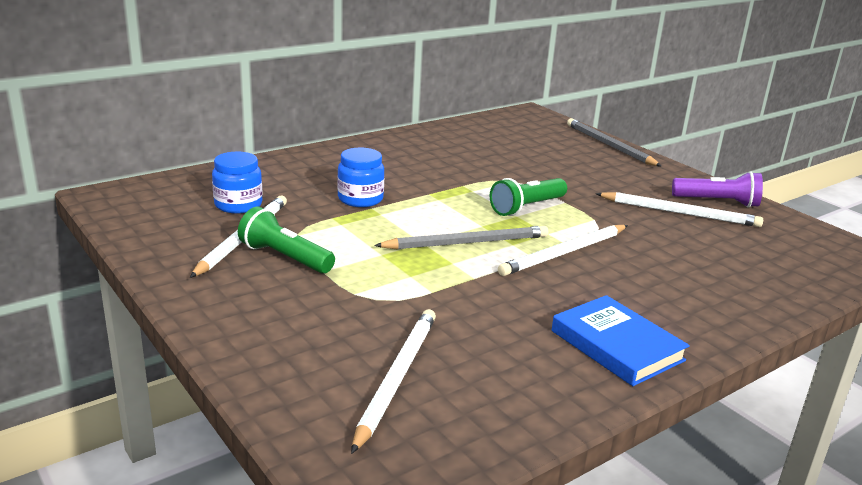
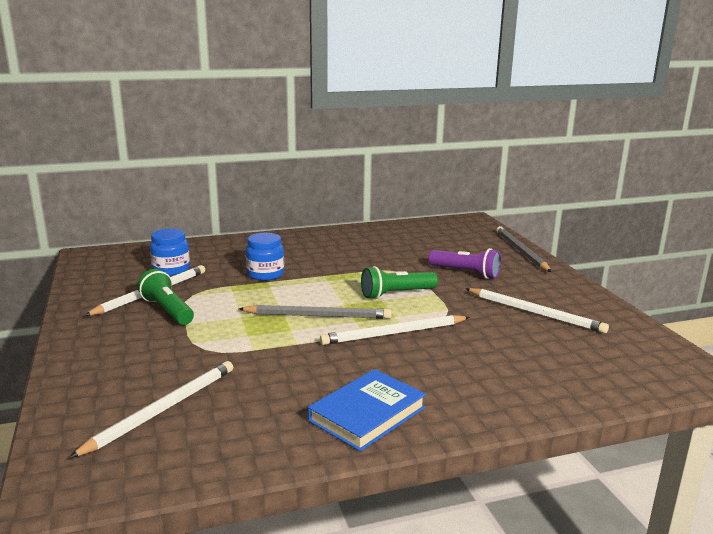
camera: 20 degrees right, 5 degrees down
(617, 345) = (367, 414): blue book -> blue book turned 60 degrees clockwise
(717, 202) = (582, 307): purple flashlight -> purple flashlight (466, 273)

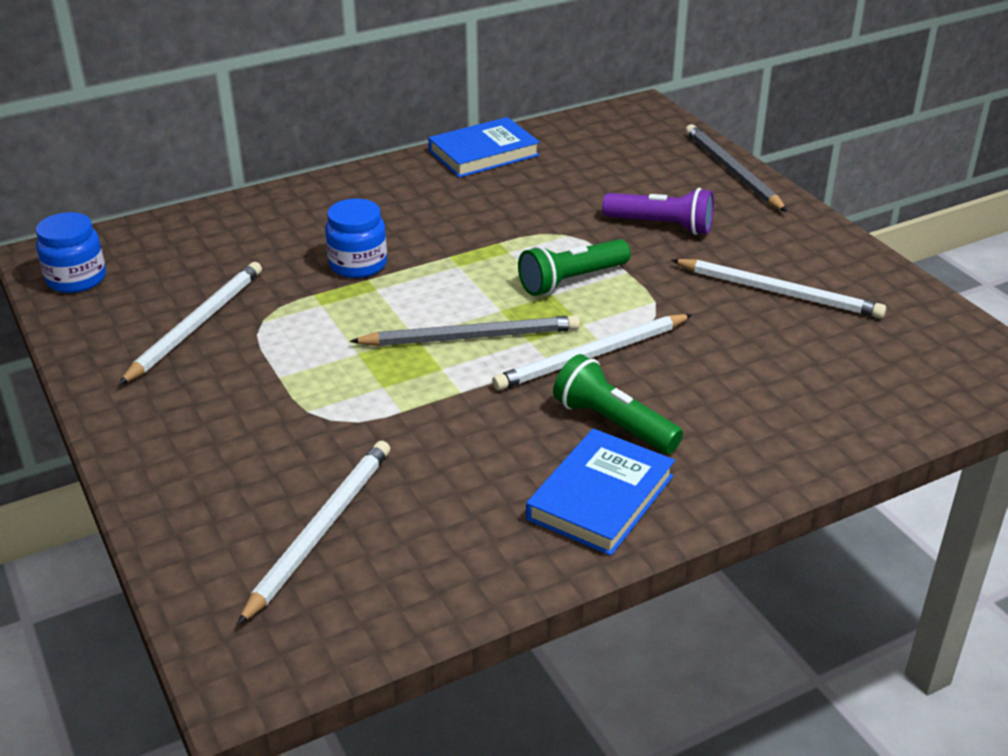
camera: 10 degrees left, 15 degrees up
(167, 310) = (238, 355): green flashlight -> green flashlight (613, 423)
(171, 269) = (203, 272): blue jar -> blue jar (76, 279)
(367, 231) = (483, 153): none -> blue book

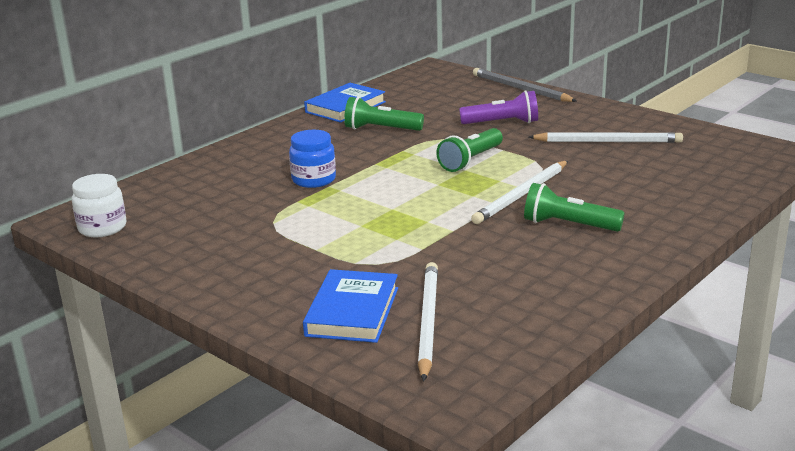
camera: 20 degrees left, 10 degrees down
(76, 279) = (102, 228): blue jar -> white jar
(196, 325) = (225, 234): white pencil -> none
(471, 337) = (432, 201): grey pencil -> none
(499, 200) = (381, 129): none -> green flashlight
(600, 497) = (597, 262): blue book -> blue book (352, 311)

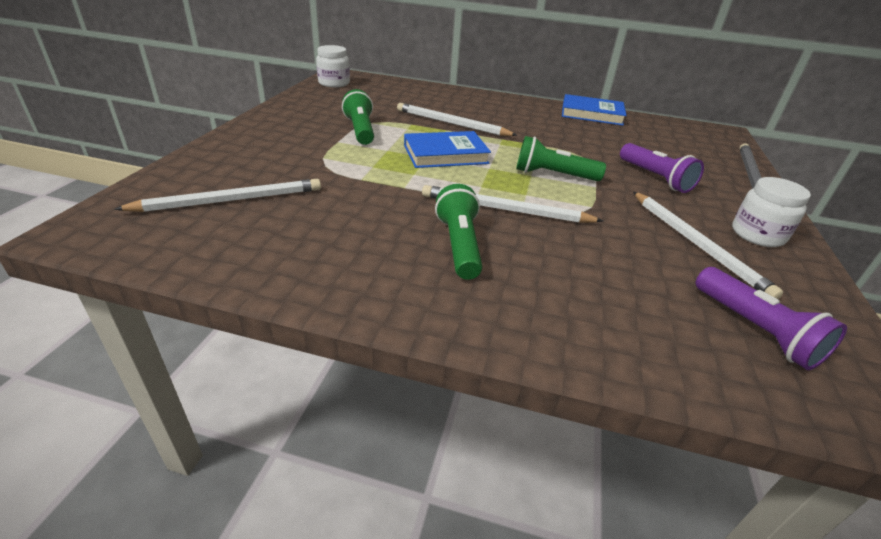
camera: 60 degrees right, 10 degrees up
(314, 180) = (451, 123): blue jar -> white pencil
(352, 311) = (241, 169): blue book -> blue book (445, 154)
(381, 129) = (568, 131): green flashlight -> green flashlight (360, 130)
(606, 118) = (757, 235): none -> white jar
(706, 157) = (755, 330): none -> purple flashlight

